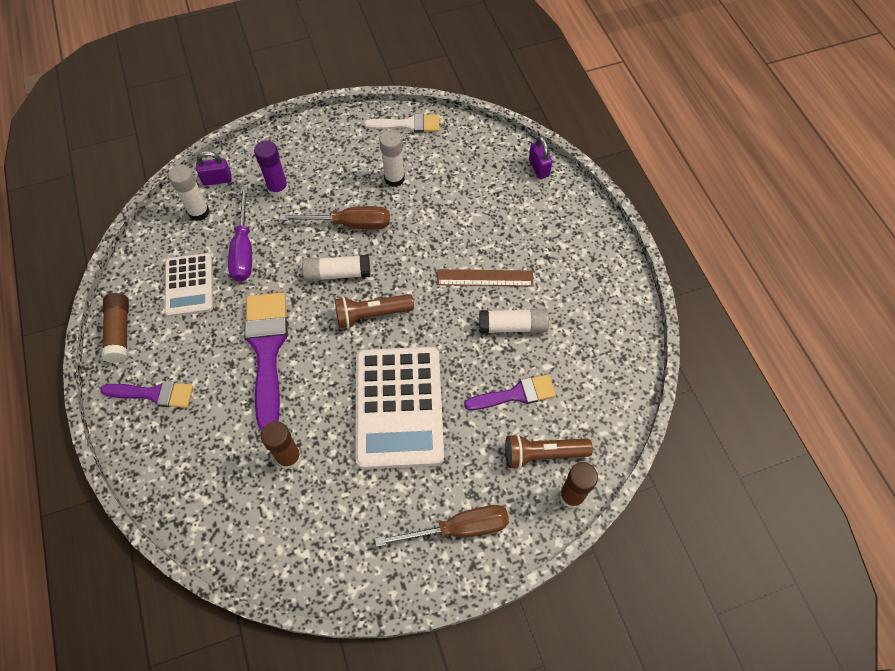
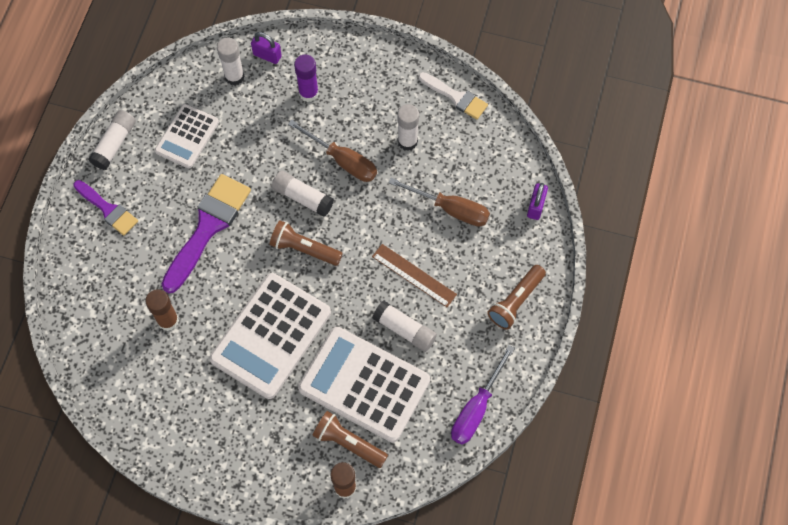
camera: 35 degrees right, 5 degrees up
(119, 332) = (114, 144): brown glue stick -> white glue stick
(244, 249) = (247, 131): purple screwdriver -> purple screwdriver (476, 408)
(458, 528) = (247, 453): brown screwdriver -> brown screwdriver (450, 209)
(515, 394) = (364, 384): purple brush -> white calculator
(584, 247) = (515, 301): none -> brown flashlight

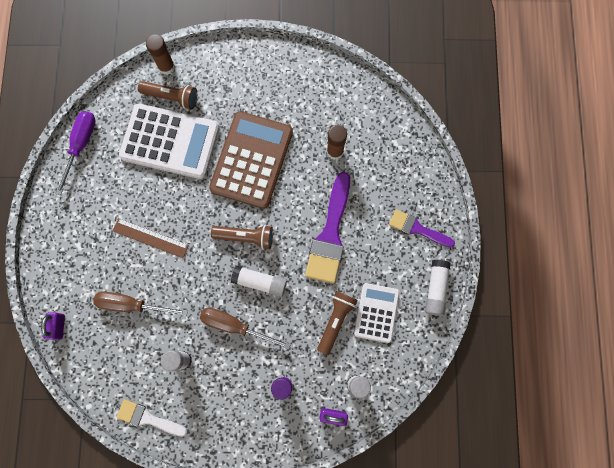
camera: 165 degrees right, 10 degrees up
(271, 336) = (251, 160): white calculator -> brown calculator
(404, 329) = (148, 191): white glue stick -> none
(515, 301) = (63, 237): brown flashlight -> brown flashlight (336, 321)

